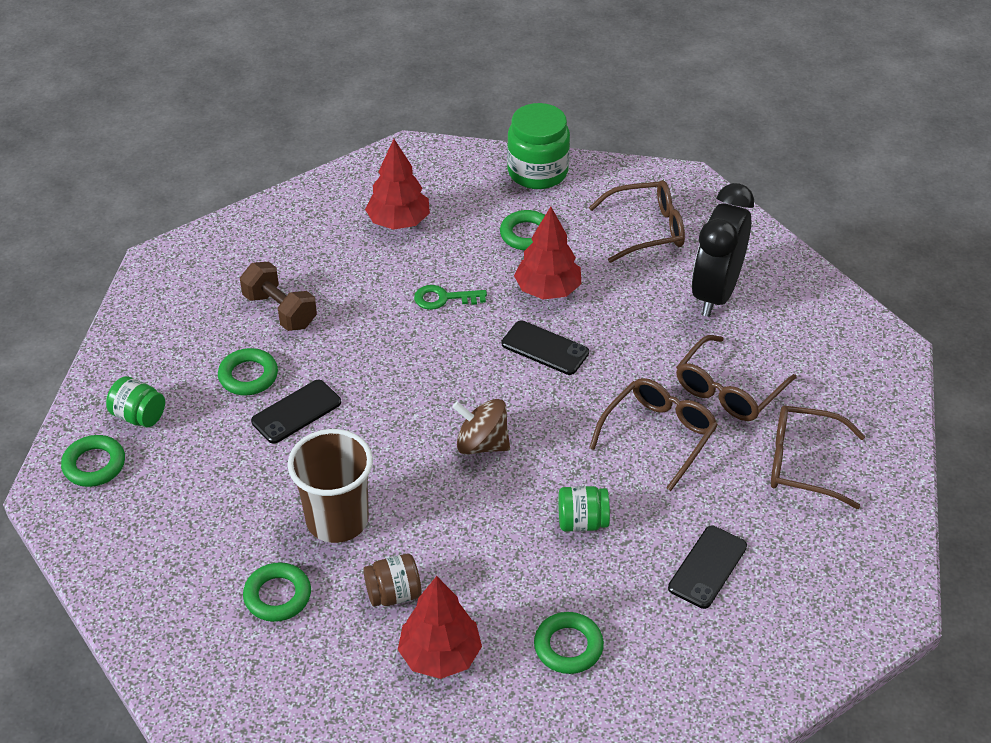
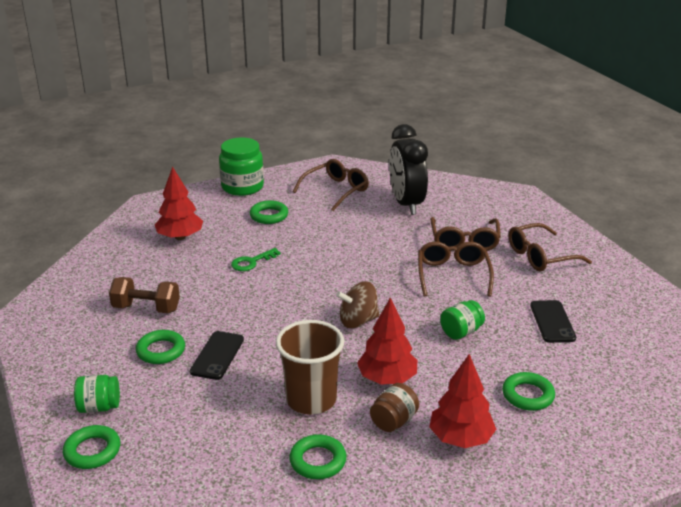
camera: 35 degrees left, 15 degrees down
(545, 348) = (341, 262): black phone -> none
(547, 290) = (311, 235): red tree -> red tree (387, 379)

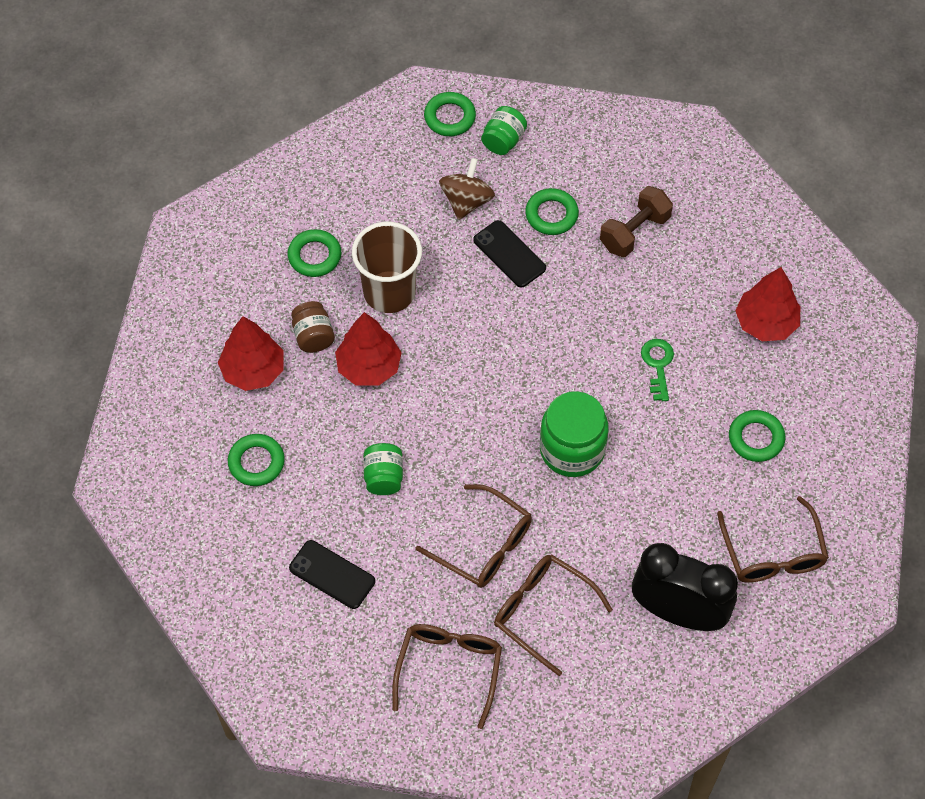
camera: 125 degrees right, 30 degrees up
(242, 187) = (857, 450): green jar -> green jar (572, 449)
(358, 321) = (473, 399): brown spinning top -> brown spinning top (466, 201)

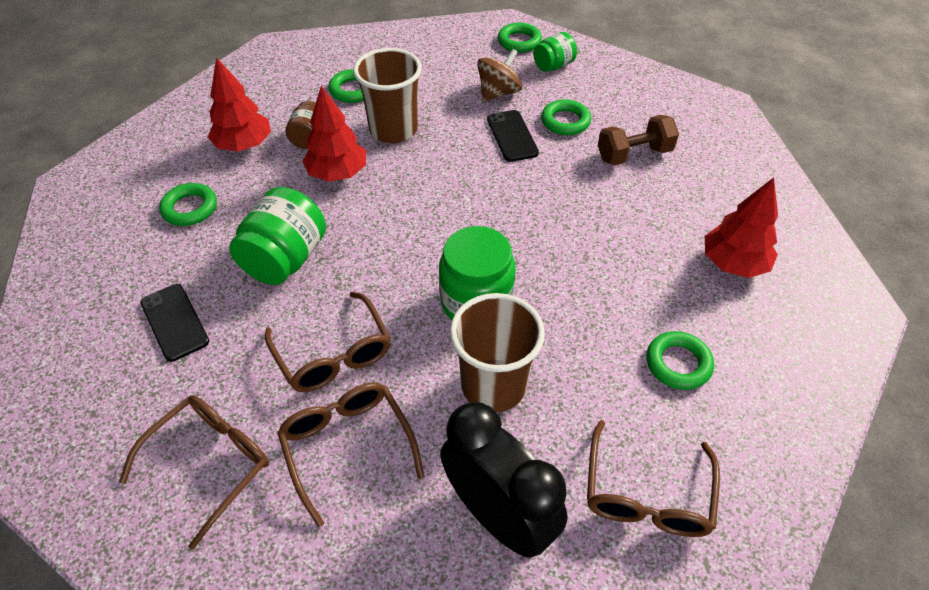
camera: 25 degrees right, 10 degrees down
(383, 477) = (285, 259): green jar -> green jar, size x1.72
(624, 517) = (493, 385): none -> brown cup
(658, 365) = (603, 261): green key -> none

